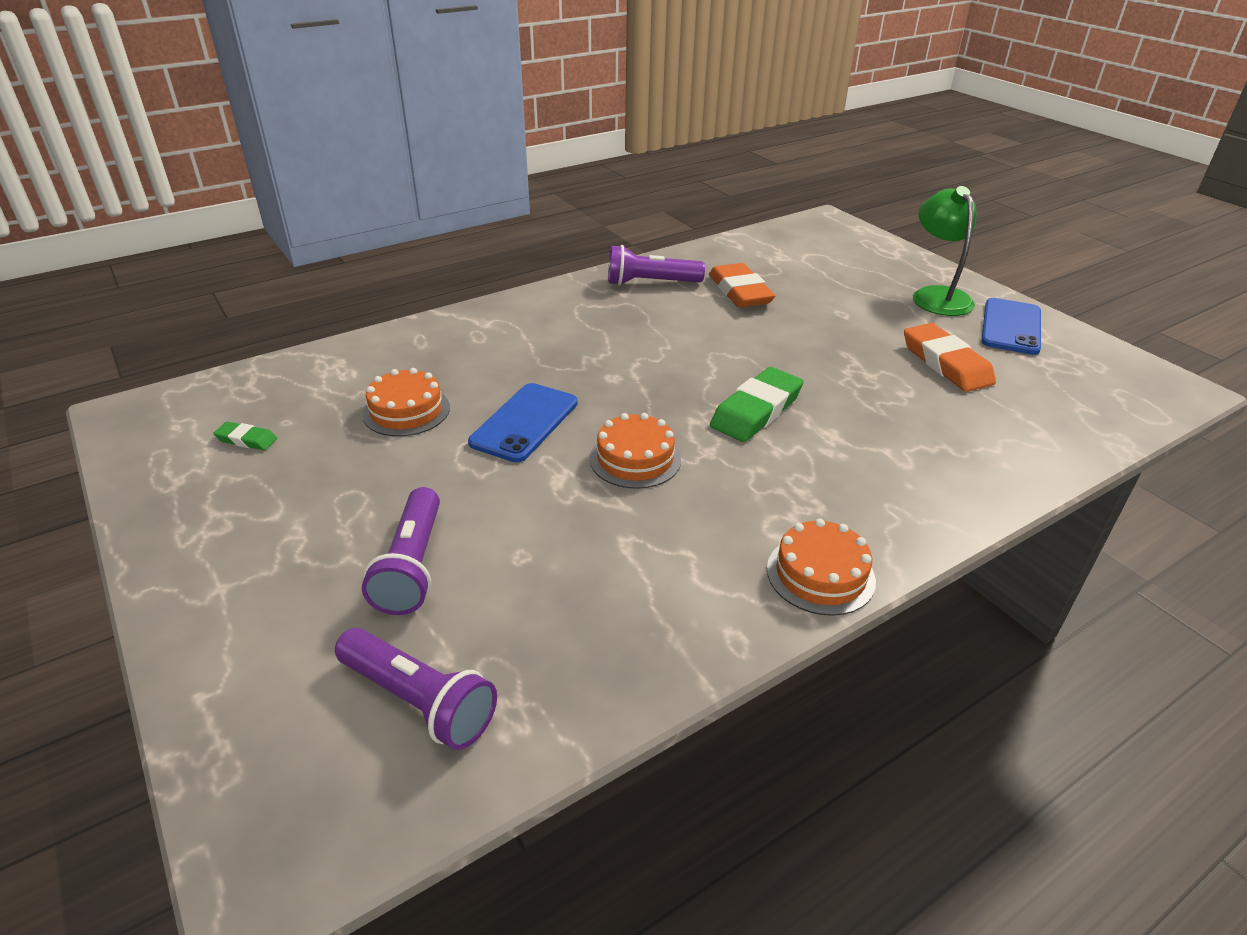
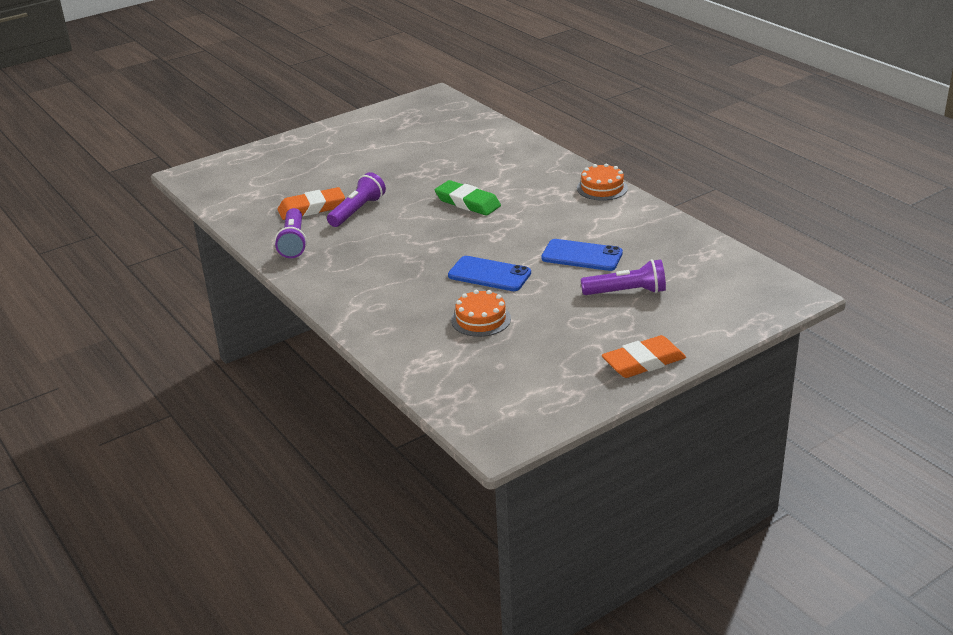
camera: 90 degrees left, 5 degrees down
(247, 439) = (523, 376): green eraser -> none
(419, 701) = (709, 276): purple flashlight -> purple flashlight (357, 211)
(635, 459) = (521, 236): orange cake -> none
(937, 296) = (324, 144): green lamp -> none
(946, 363) = (411, 148): orange eraser -> orange eraser (643, 362)
(1011, 327) = (367, 126): blue phone -> blue phone (582, 256)

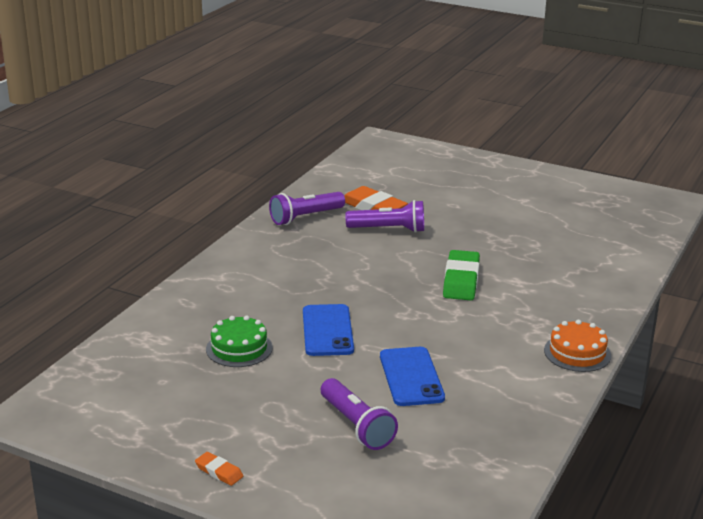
camera: 60 degrees right, 5 degrees down
(481, 319) = (239, 348): orange cake -> green cake
(643, 362) = (219, 471): orange eraser -> orange eraser, size x0.49

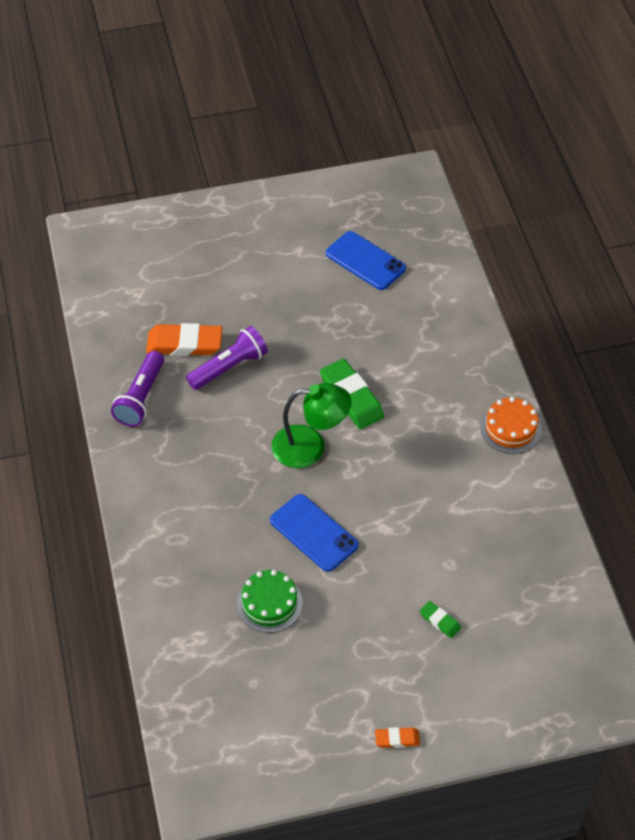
camera: 40 degrees left, 25 degrees up
(356, 426) = (440, 621): purple flashlight -> green eraser
(391, 289) = (310, 447): none -> green lamp
(411, 377) = (425, 540): blue phone -> blue phone (365, 261)

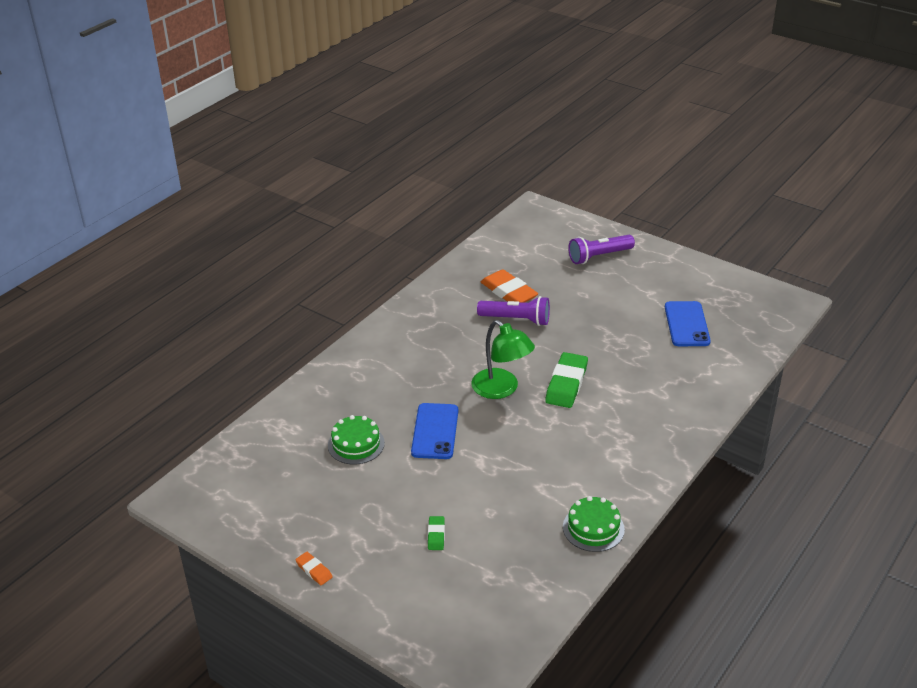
camera: 50 degrees right, 15 degrees down
(141, 397) = (445, 300): purple flashlight -> purple flashlight (599, 256)
(511, 428) = (647, 475): orange cake -> none
(533, 508) = (593, 528): none -> green cake

